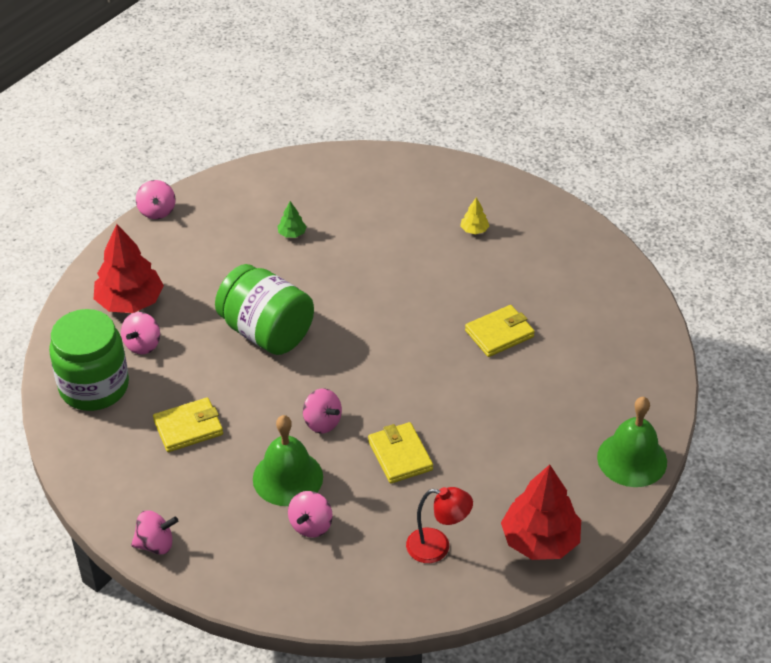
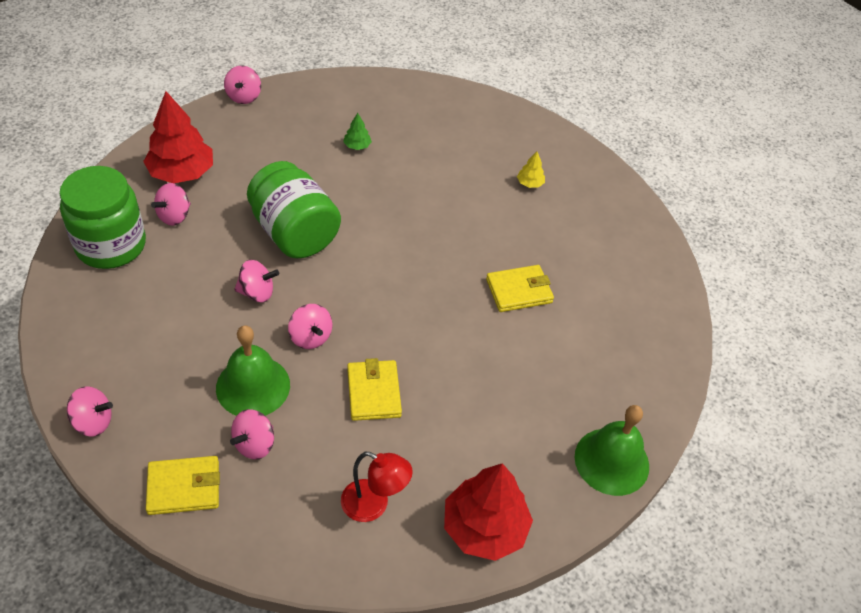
camera: 10 degrees right, 5 degrees up
(188, 427) = (180, 308): yellow wallet -> yellow wallet (184, 487)
(255, 395) = (257, 293): none -> pink spinning top

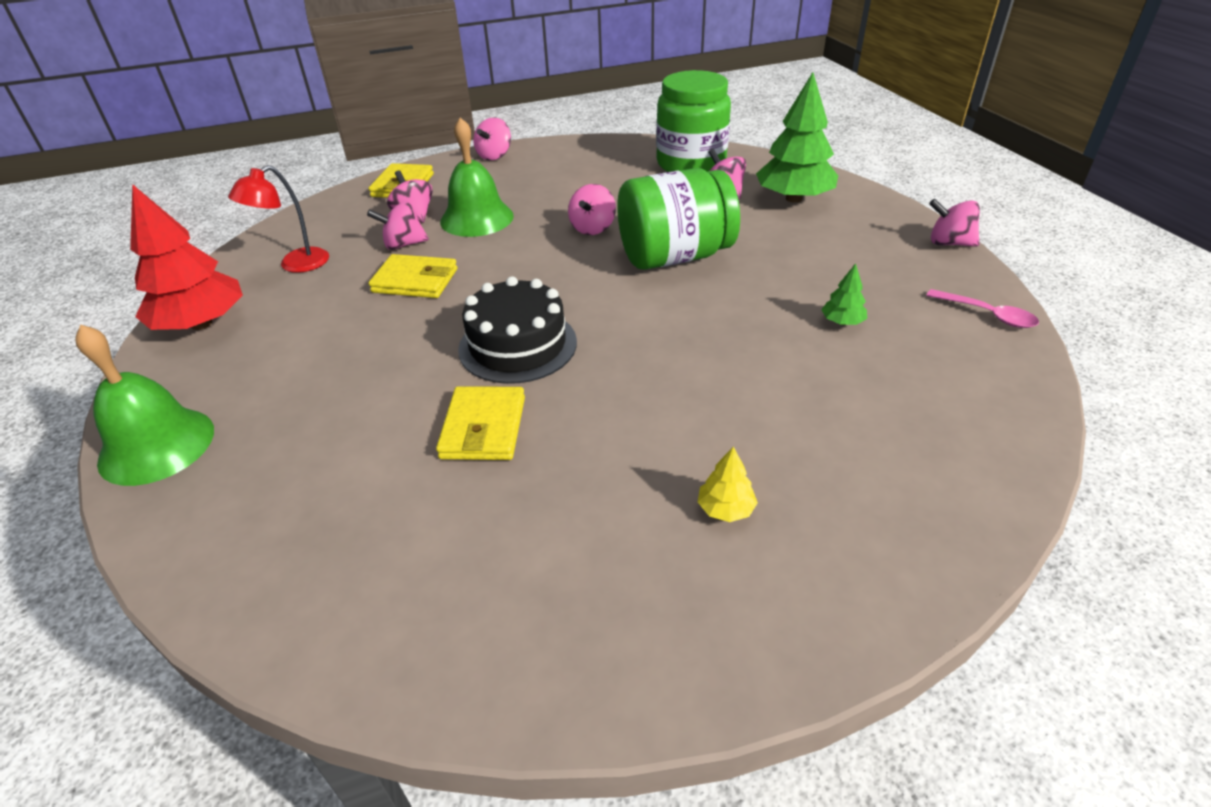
camera: 115 degrees right, 10 degrees down
(182, 173) = (793, 198): red tree -> green tree
(310, 337) = (514, 252): pink spinning top -> pink spinning top (403, 245)
(330, 89) = (987, 315): none -> pink spoon
(435, 297) = (517, 345): none -> black cake

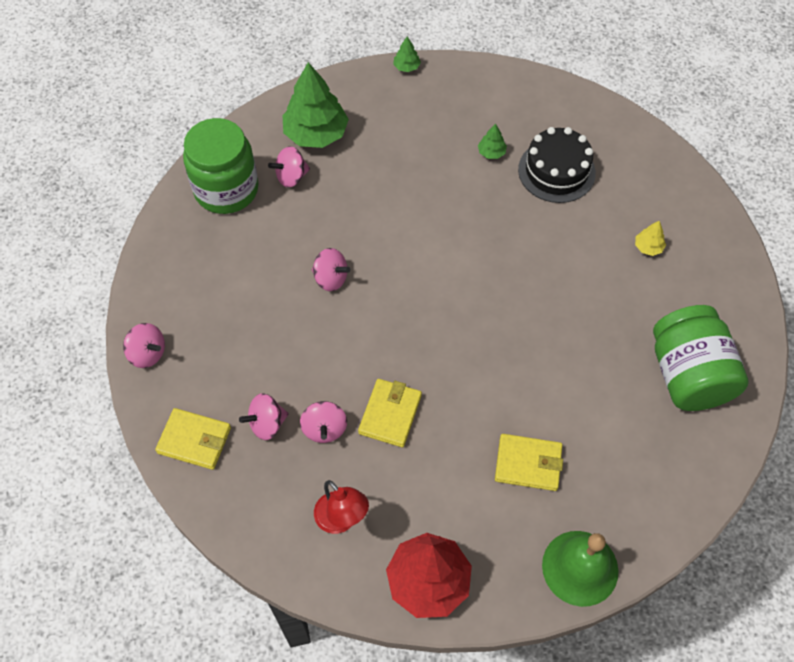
camera: 85 degrees left, 20 degrees up
(477, 218) = (288, 369): green bell -> none
(483, 428) = (577, 361): yellow wallet -> yellow wallet (528, 464)
(517, 345) = (492, 340): black cake -> black cake (556, 171)
(675, 257) = (390, 228): green jar -> green jar (688, 375)
(949, 243) = (406, 67): pink spinning top -> green tree
(987, 315) = (494, 80): pink spoon -> none

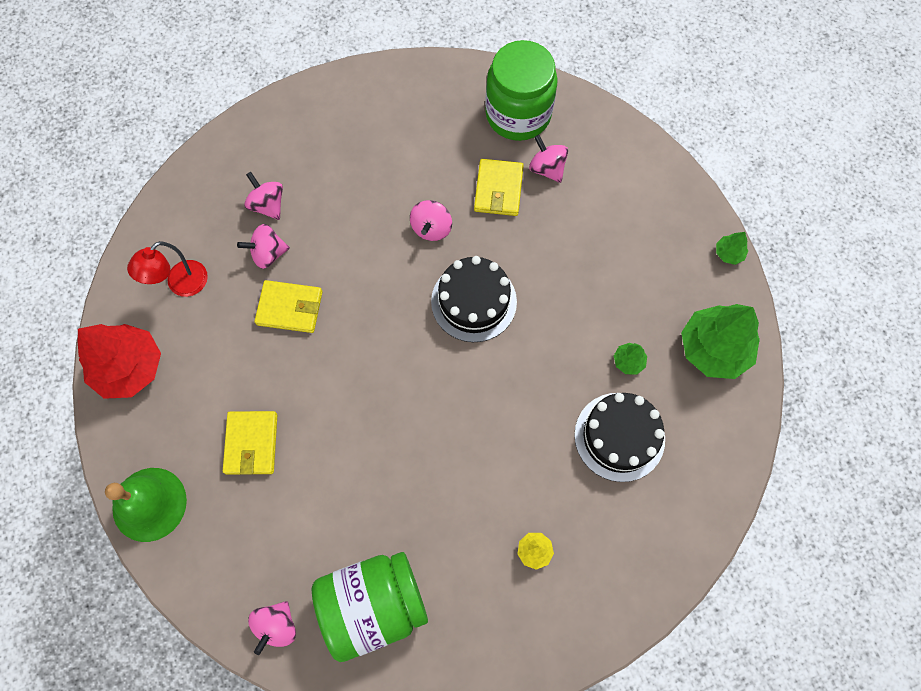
camera: 80 degrees right, 10 degrees up
(148, 353) = (325, 94): pink spinning top -> pink spinning top (277, 626)
(194, 440) = (245, 151): yellow wallet -> yellow wallet (498, 189)
(316, 134) = (608, 180): green tree -> green tree (713, 349)
(414, 256) = (474, 301): none -> black cake

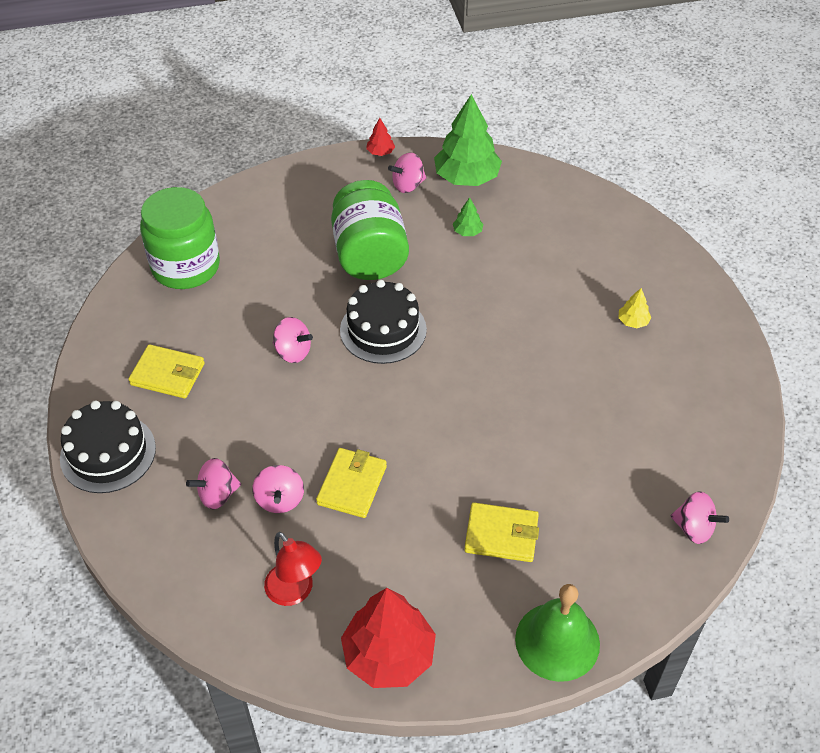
camera: 80 degrees left, 20 degrees down
(373, 605) = (676, 446): green jar -> green jar (369, 255)
(498, 189) = (266, 294): yellow wallet -> yellow wallet (168, 374)
(547, 168) = (255, 255): pink spinning top -> pink spinning top (408, 185)
(619, 436) = (536, 249): black cake -> black cake (108, 453)
(728, 253) = (380, 152): green tree -> red tree

